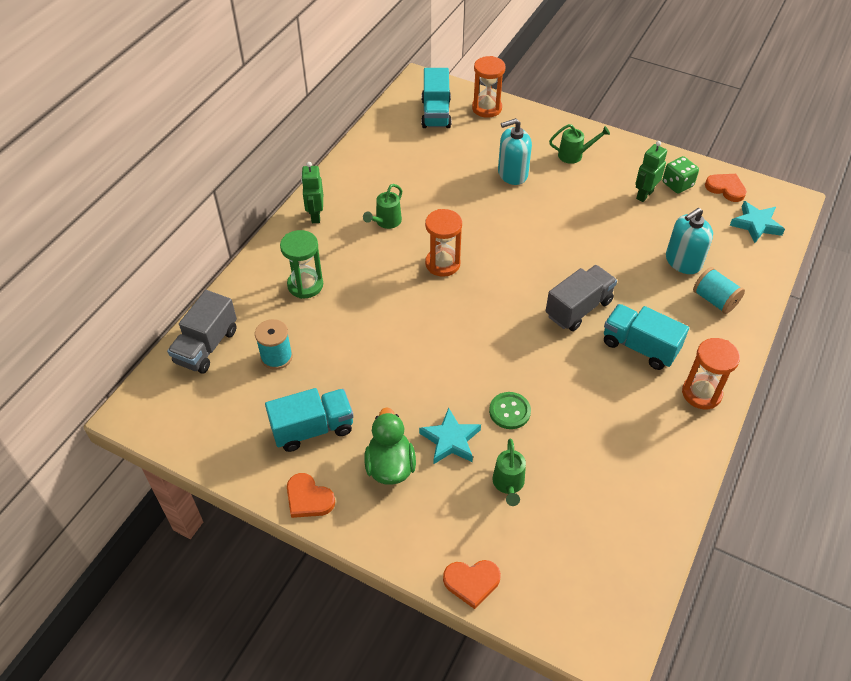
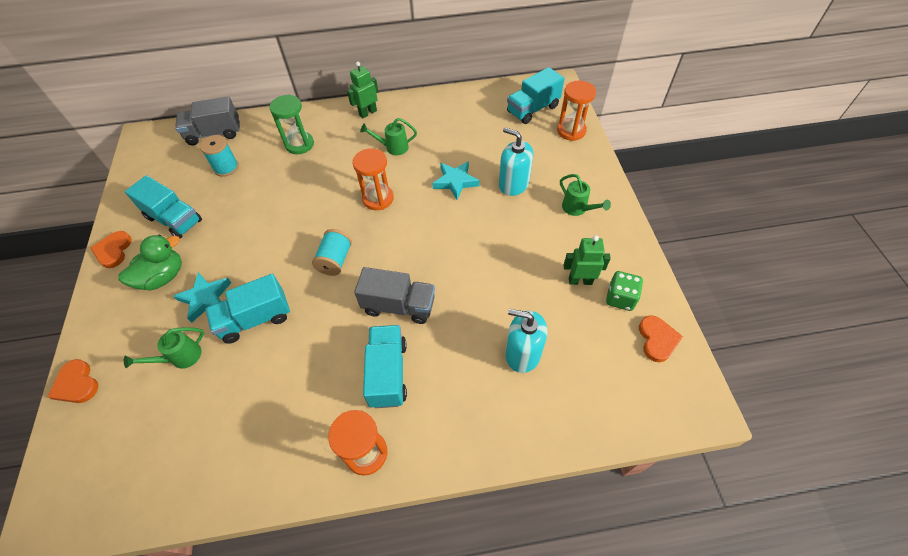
camera: 55 degrees right, 5 degrees up
(509, 411) = (255, 319): green button -> turquoise truck
(714, 300) = (495, 405): turquoise spool -> turquoise spool (335, 260)
(756, 224) = (633, 391): turquoise star -> turquoise star (455, 181)

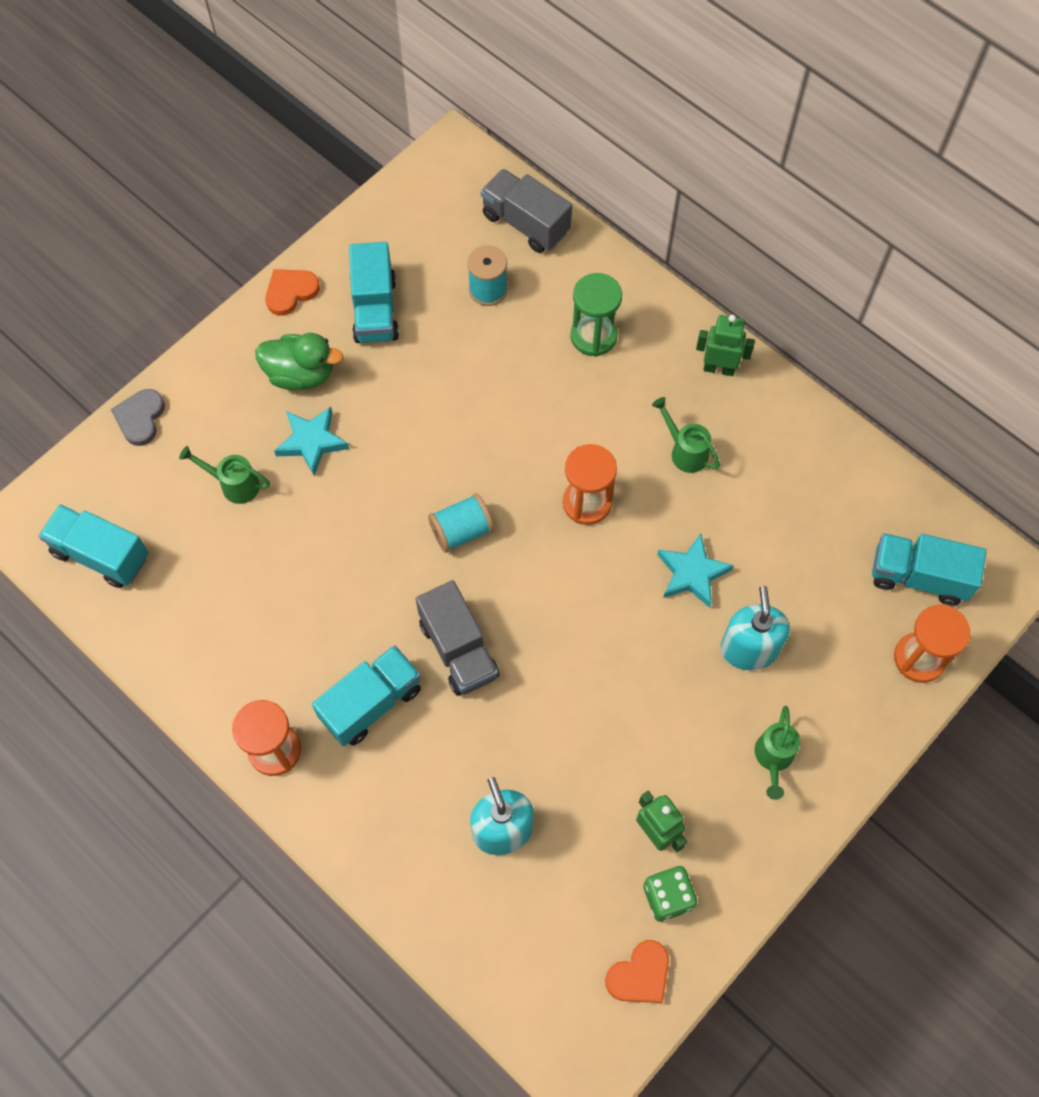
camera: 50 degrees right, 10 degrees up
(76, 384) = (140, 418): orange heart -> grey heart
(255, 319) = (328, 515): turquoise truck -> turquoise truck (101, 555)

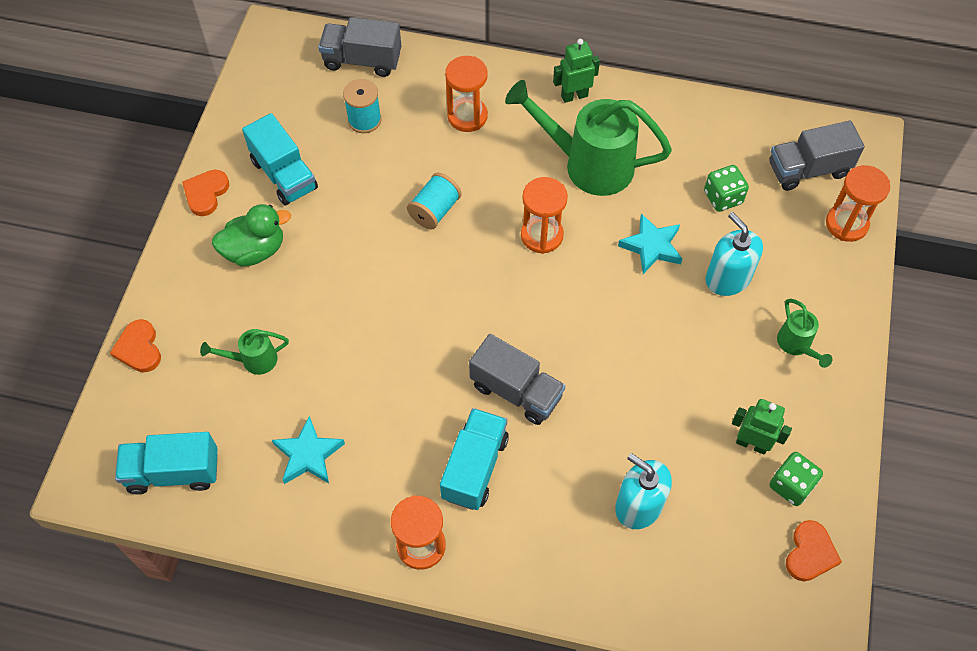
camera: 30 degrees left, 5 degrees down
(140, 418) = (139, 348): grey heart -> orange heart
(312, 442) = (297, 296): turquoise star -> turquoise star (308, 455)
(462, 531) = (460, 303): turquoise spool -> turquoise spool (435, 210)
(593, 336) = (467, 116): green hourglass -> orange hourglass
(685, 451) = (589, 164): green watering can -> green watering can, size x2.14
(803, 560) = (723, 197): none -> green dice
(918, 577) = (808, 169): turquoise truck -> grey truck

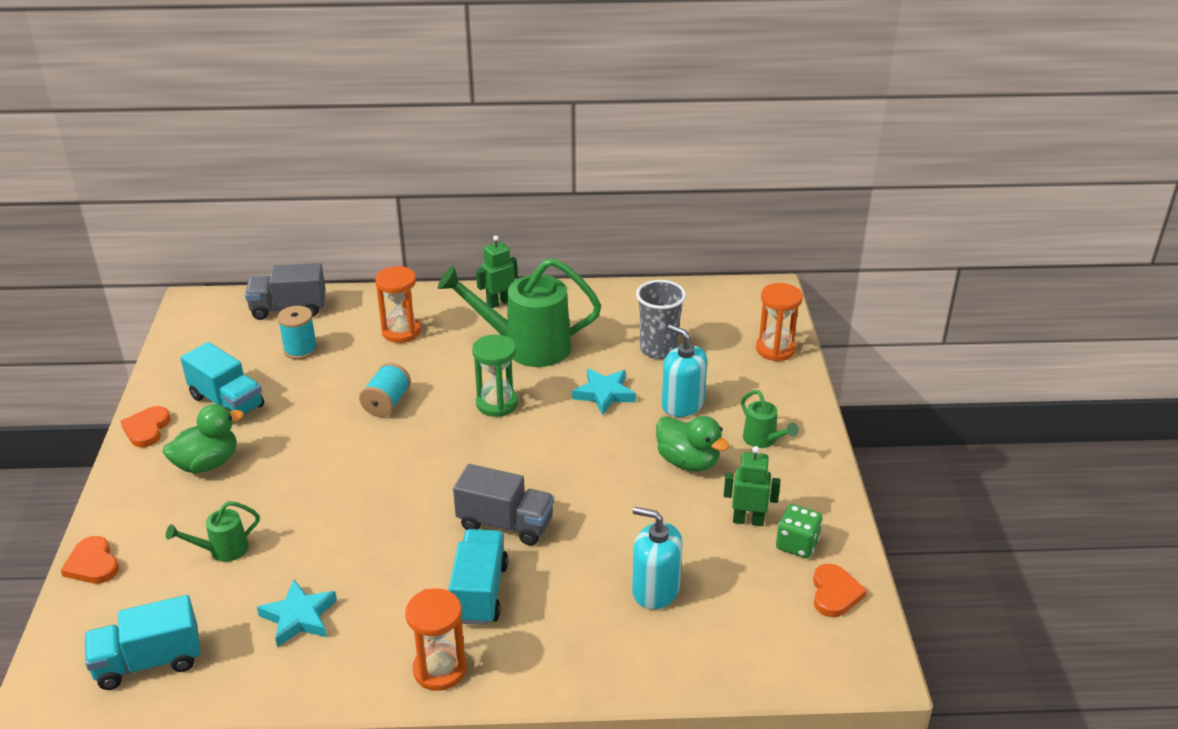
camera: 15 degrees left, 25 degrees down
(542, 235) = (497, 403): orange hourglass -> green hourglass
(712, 355) = (688, 462): none -> green duck
(723, 197) = (658, 349): green dice -> grey cup
(808, 169) = (727, 319): grey truck -> none

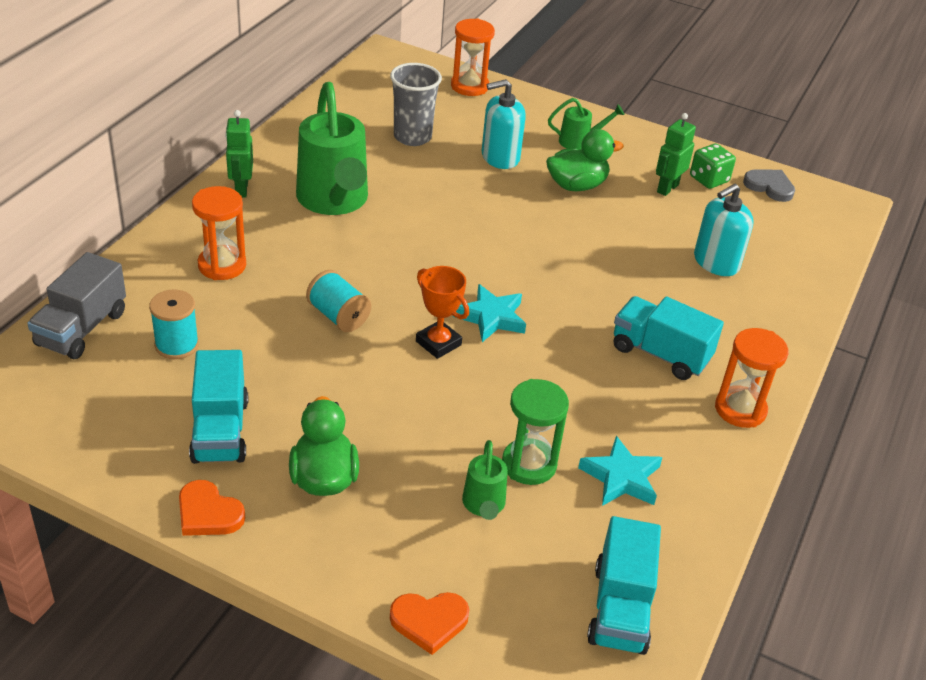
camera: 65 degrees left, 5 degrees up
(227, 402) = (220, 431): turquoise truck -> turquoise truck turned 105 degrees clockwise
(393, 462) = (438, 343): none -> orange trophy
(497, 403) = (406, 250): green hourglass -> green hourglass (529, 464)
(505, 524) = (581, 308): grey truck -> none
(527, 347) = (334, 201): green watering can -> green watering can turned 45 degrees counterclockwise
(604, 394) = (448, 188): turquoise star -> turquoise star (491, 317)
(835, 593) = (769, 187): orange heart -> grey heart

